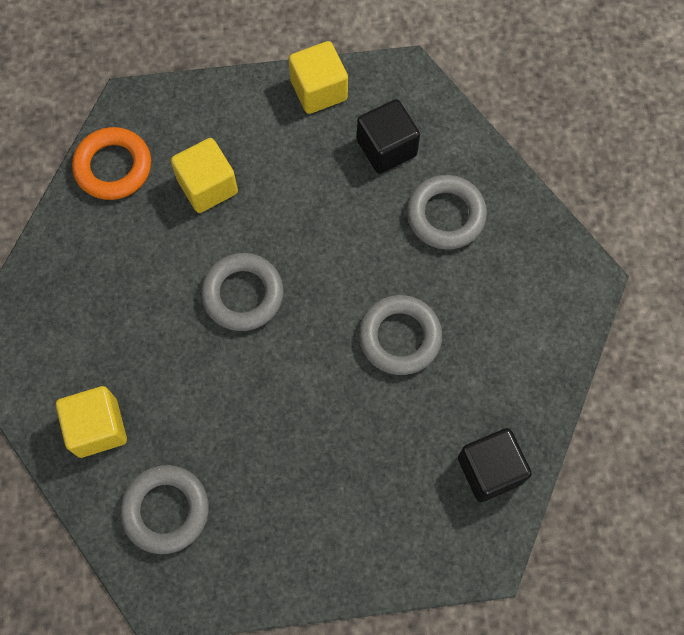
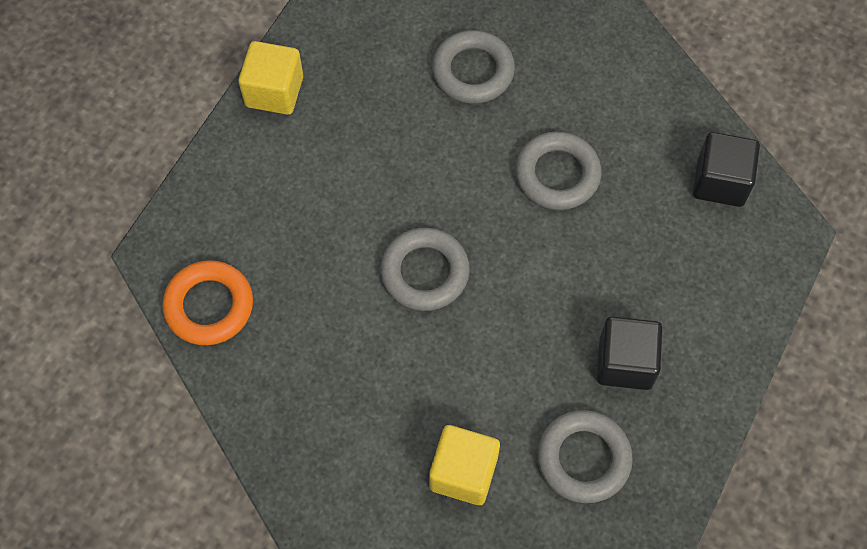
camera: 55 degrees left, 5 degrees down
(207, 186) = (295, 238): yellow cube -> none
(386, 148) = (374, 75): black cube -> black cube (625, 363)

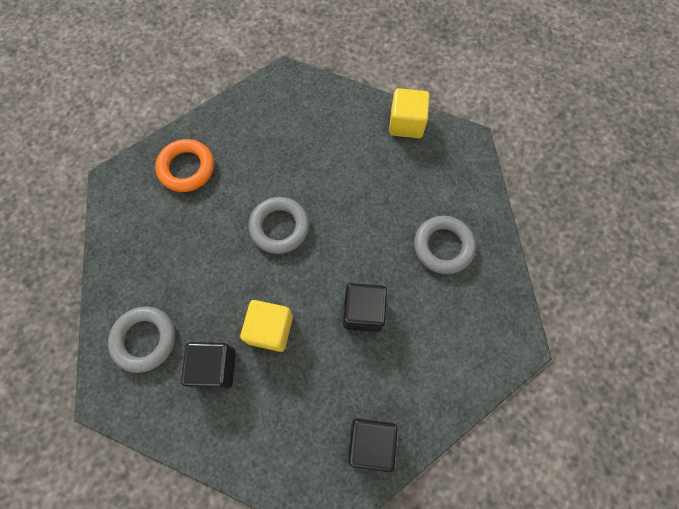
camera: 85 degrees right, 5 degrees up
(209, 306) = (251, 108): orange ring -> orange ring (186, 168)
(463, 472) = (139, 262): yellow cube -> yellow cube (270, 329)
(557, 175) = (363, 312): grey ring -> black cube

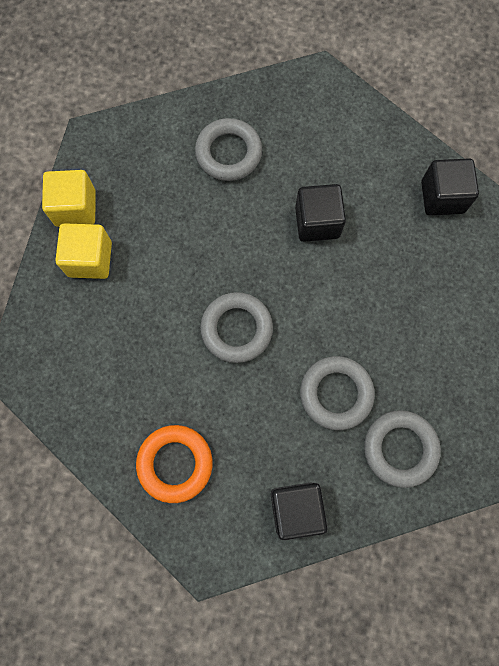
camera: 100 degrees left, 5 degrees up
(205, 296) = (336, 393): none -> grey ring
(215, 367) = (410, 362): black cube -> black cube (296, 509)
(270, 329) = (357, 313): yellow cube -> yellow cube (90, 259)

